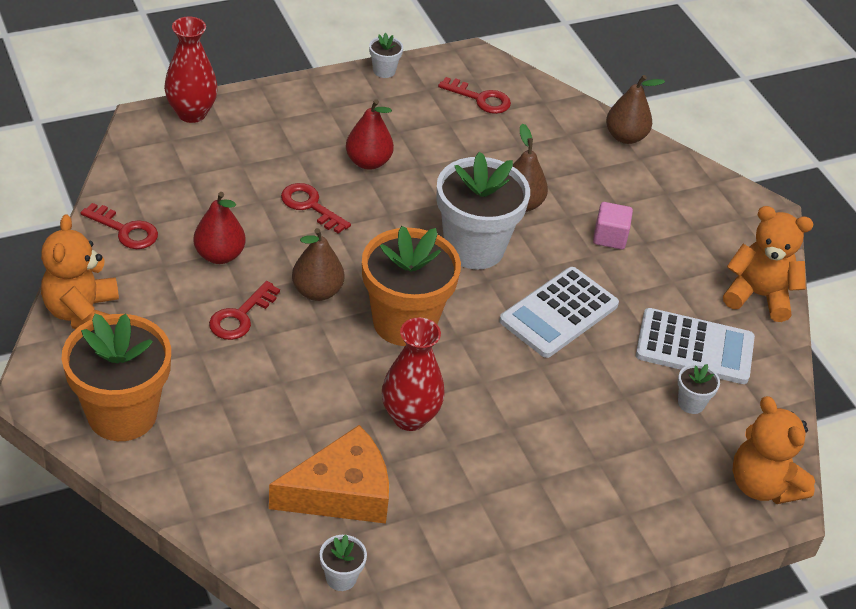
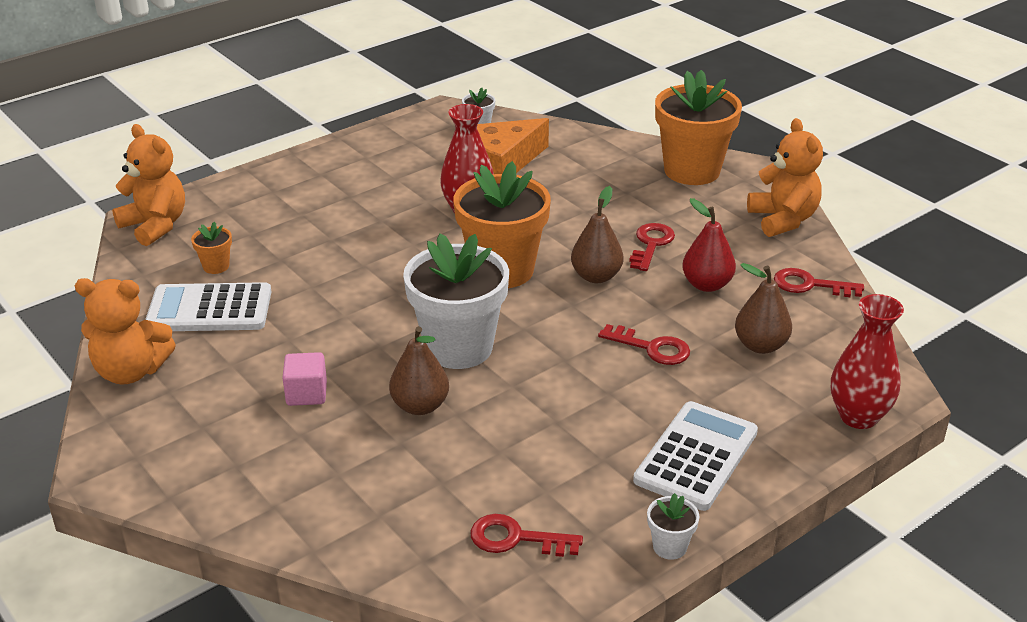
camera: 170 degrees right, 10 degrees down
(368, 162) = (618, 411): red pear -> none
(559, 313) = (353, 309): white calculator -> white calculator (696, 456)
(625, 137) = (295, 533): brown pear -> brown pear (760, 345)
(691, 403) = (216, 266): white flower pot -> orange flower pot

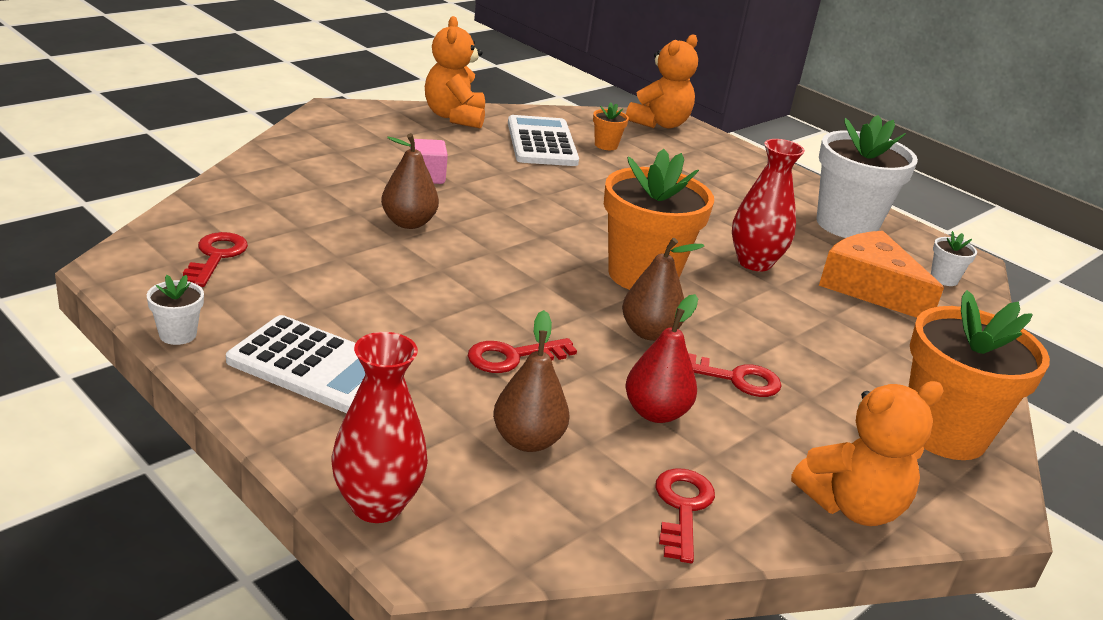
camera: 80 degrees right, 5 degrees down
(458, 348) = (500, 245): white flower pot -> white flower pot (846, 225)
(651, 348) = (513, 357): red key -> red key turned 45 degrees clockwise

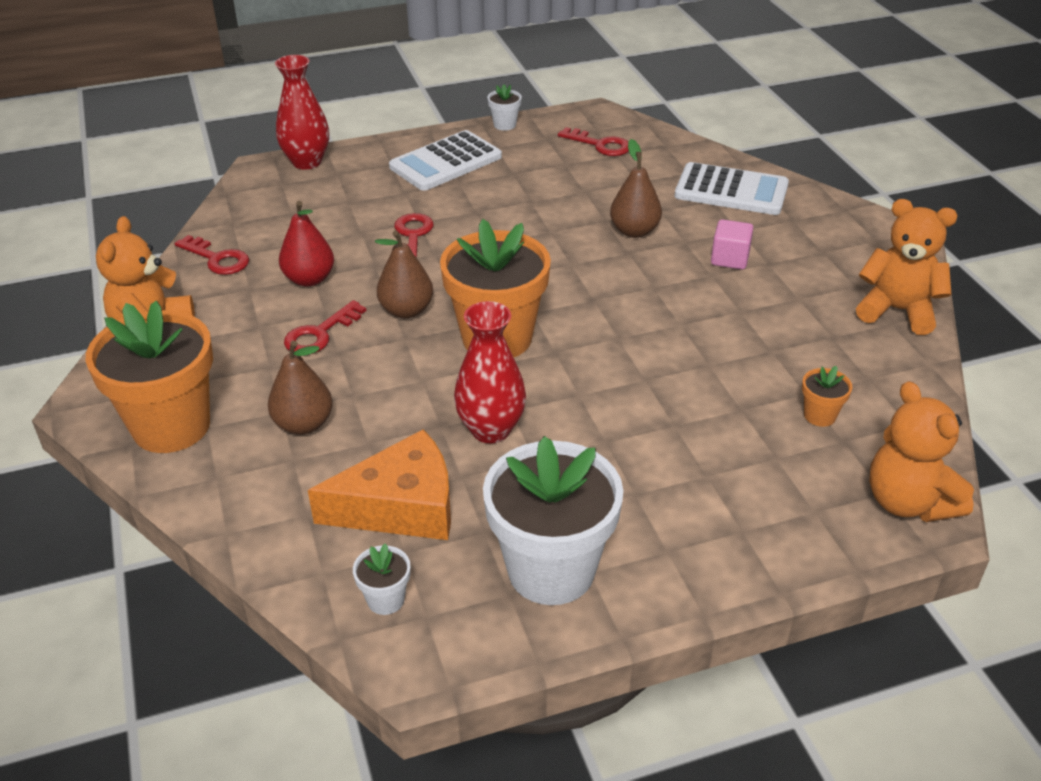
camera: 120 degrees right, 10 degrees up
(527, 441) = (321, 219): brown pear -> brown pear (304, 424)
(542, 143) = (824, 360): white calculator -> white calculator (731, 191)

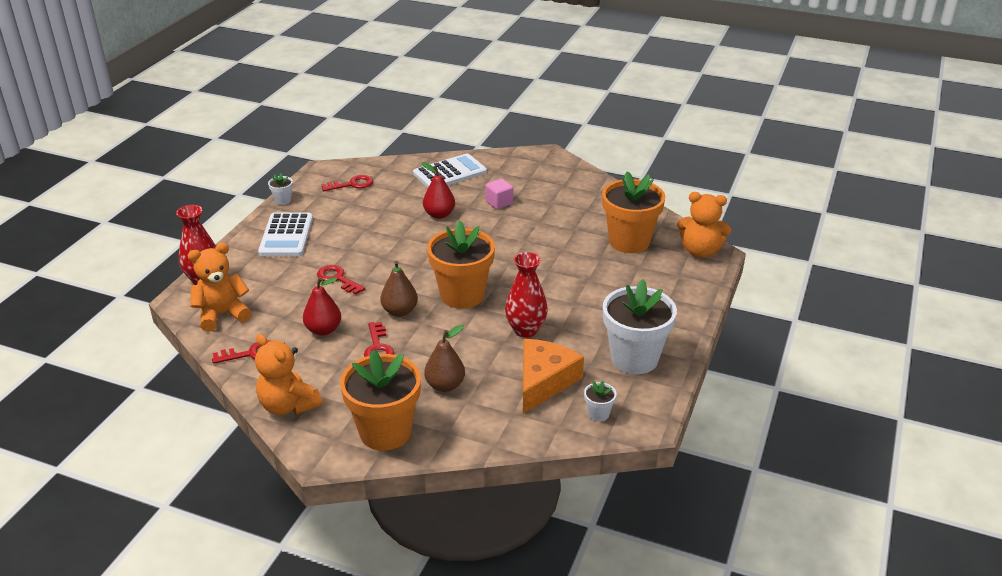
camera: 50 degrees left, 5 degrees down
(634, 231) = (439, 214): brown pear -> red pear
(819, 415) = (629, 241): orange flower pot -> orange flower pot, size x2.39
(897, 310) = (592, 186): orange teddy bear -> orange teddy bear (222, 315)

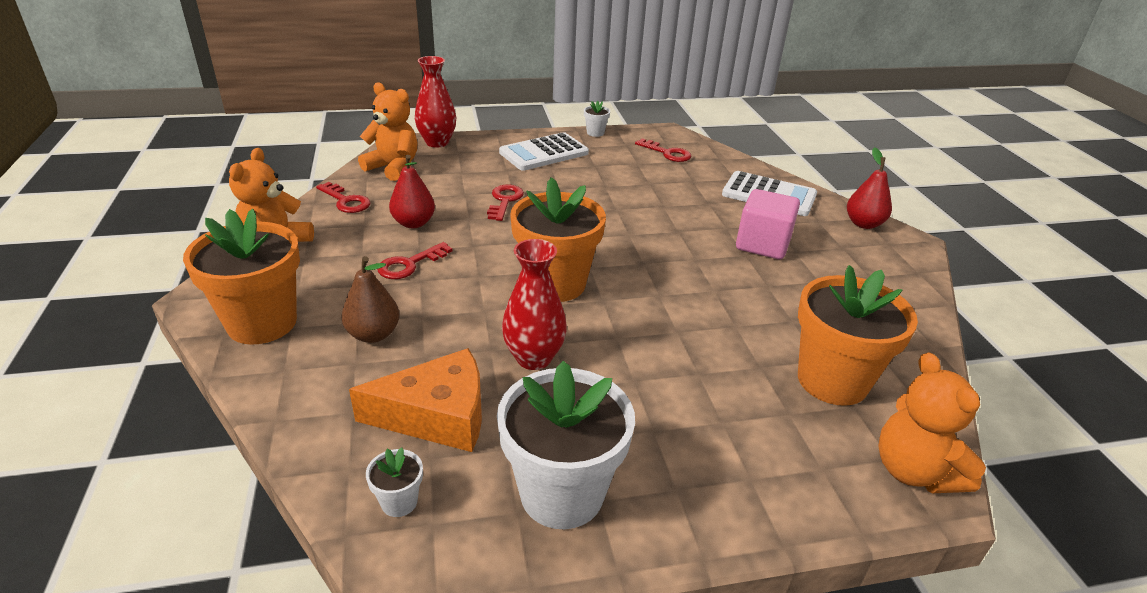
camera: 55 degrees right, 0 degrees up
(400, 311) = (485, 254): brown pear -> none
(439, 214) = (685, 216): red pear -> red pear (863, 224)
(499, 203) = (762, 244): pink cube -> pink cube, size x1.64

